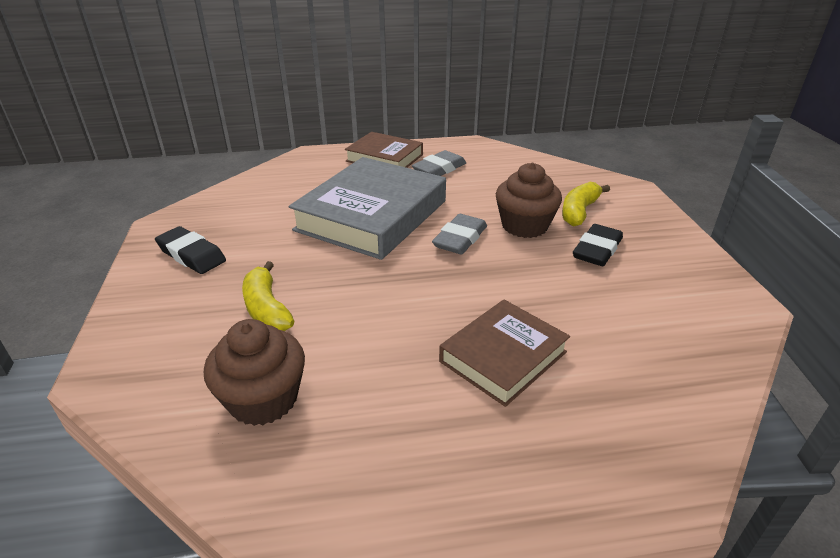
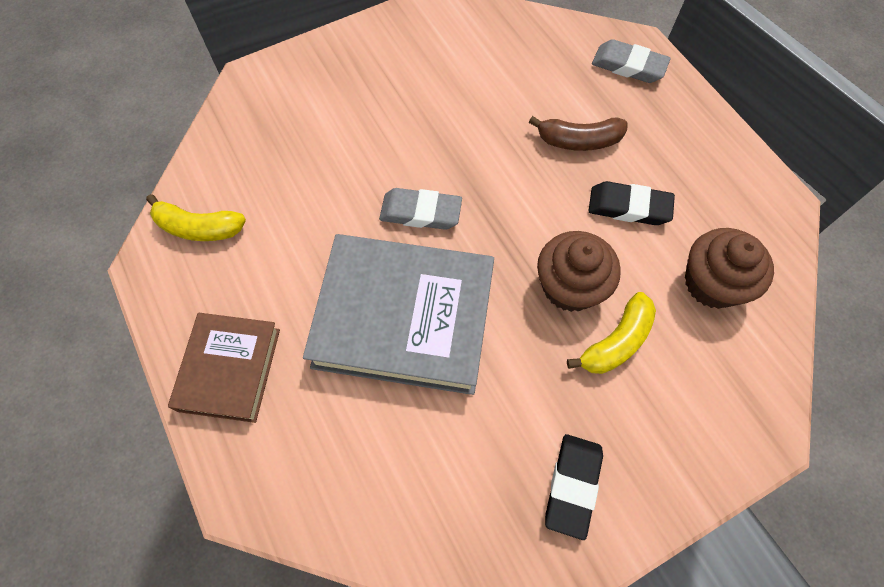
camera: 110 degrees left, 30 degrees up
(439, 169) = (250, 283): grey eraser -> grey eraser (628, 66)
(503, 356) = (578, 140): brown book -> brown banana
(524, 226) = (371, 161): brown cupcake -> brown cupcake (570, 286)
(579, 211) = (322, 119): yellow banana -> yellow banana (199, 227)
(597, 250) = (395, 97): black eraser -> black eraser (629, 207)

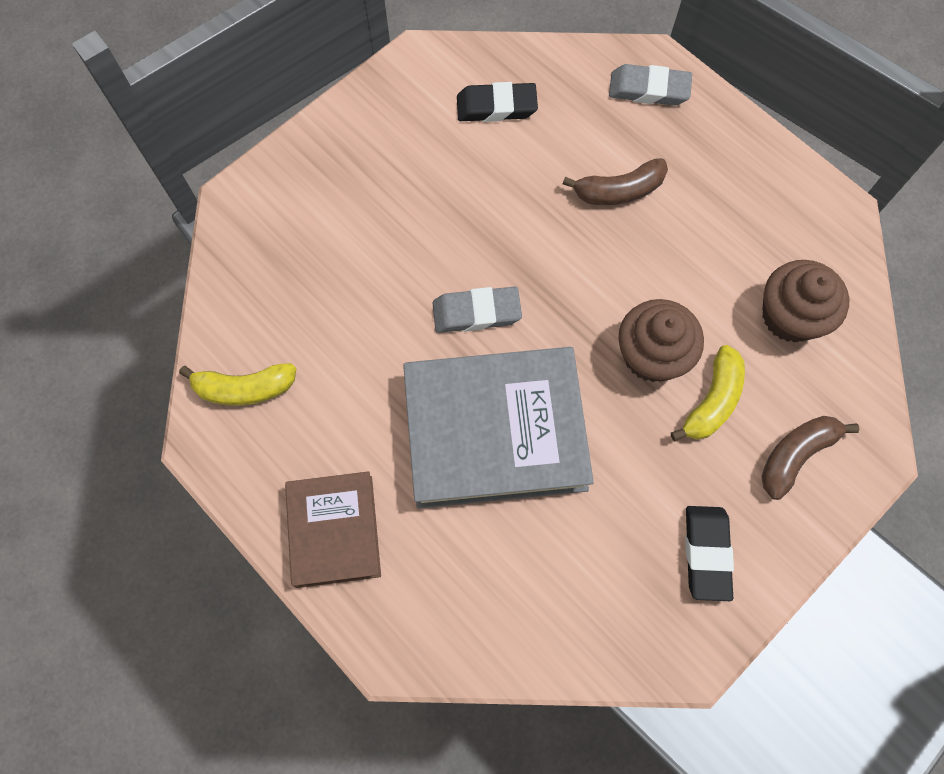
camera: 15 degrees left, 5 degrees up
(629, 207) = (689, 254): black eraser -> black eraser (496, 106)
(687, 413) = (796, 455): none -> brown banana

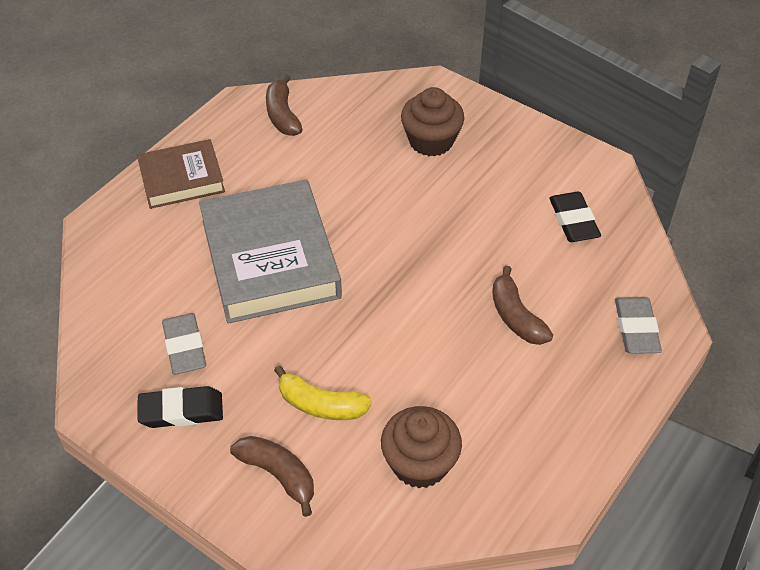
camera: 80 degrees right, 20 degrees down
(244, 388) = (282, 115): yellow banana -> brown banana
(476, 312) = (371, 234): grey eraser -> grey eraser (185, 347)
(652, 355) = (357, 356): brown cupcake -> brown cupcake (431, 141)

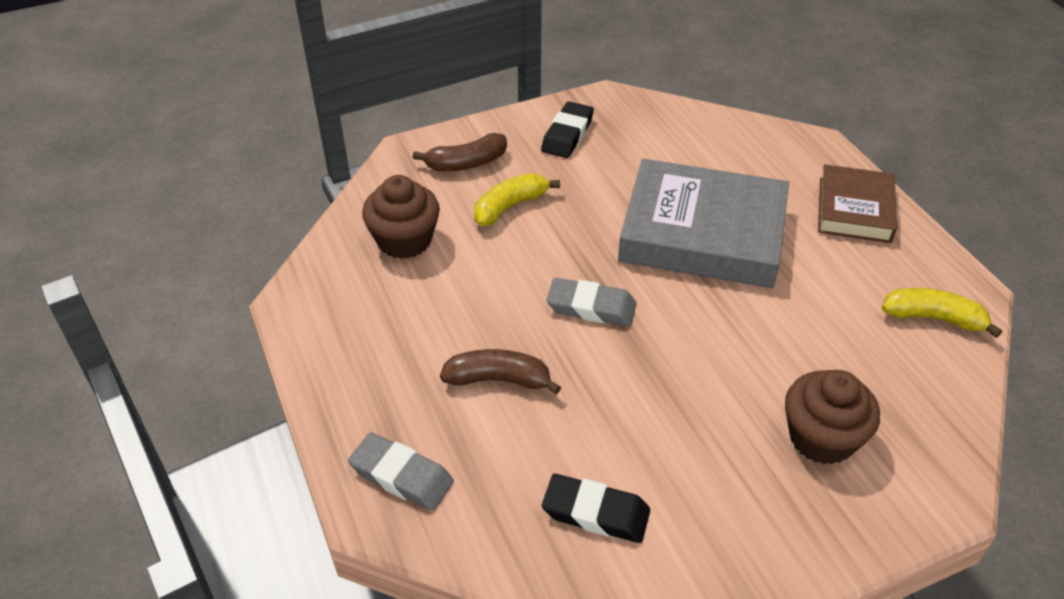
camera: 120 degrees right, 5 degrees down
(185, 347) = (631, 153): grey eraser -> grey eraser (591, 307)
(282, 115) = (933, 318): brown banana -> yellow banana

